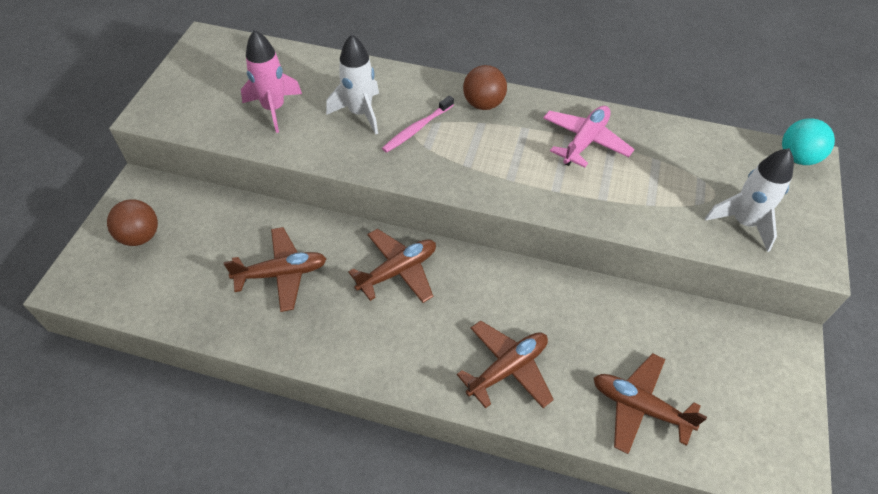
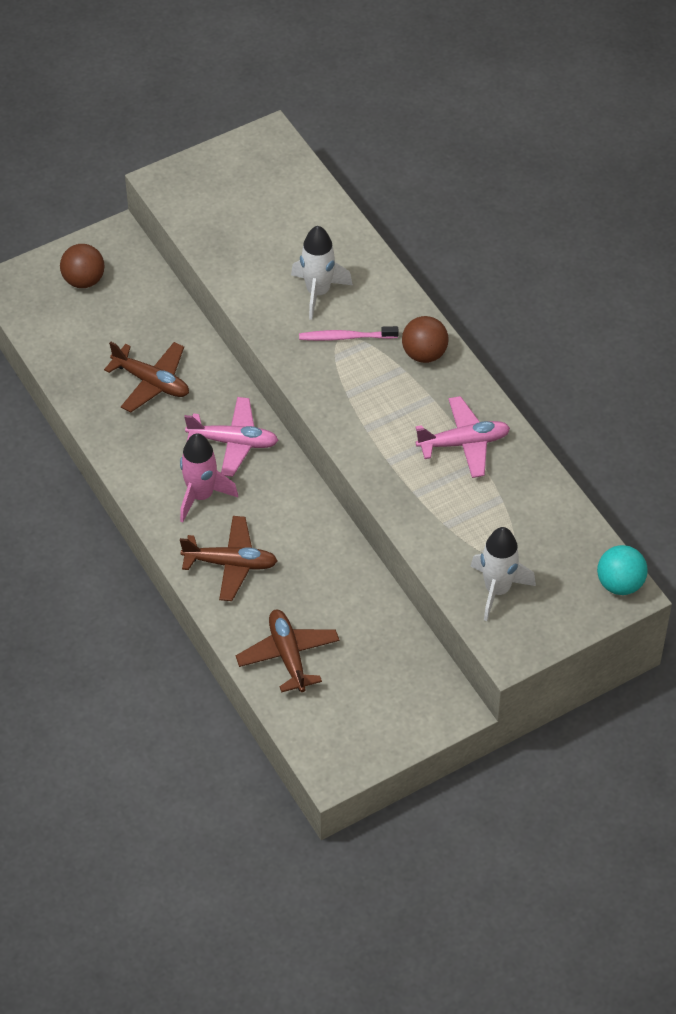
camera: 45 degrees right, 0 degrees up
(274, 109) = (257, 242): pink rocket -> pink rocket (201, 496)
(397, 271) = (233, 442): brown plane -> pink plane

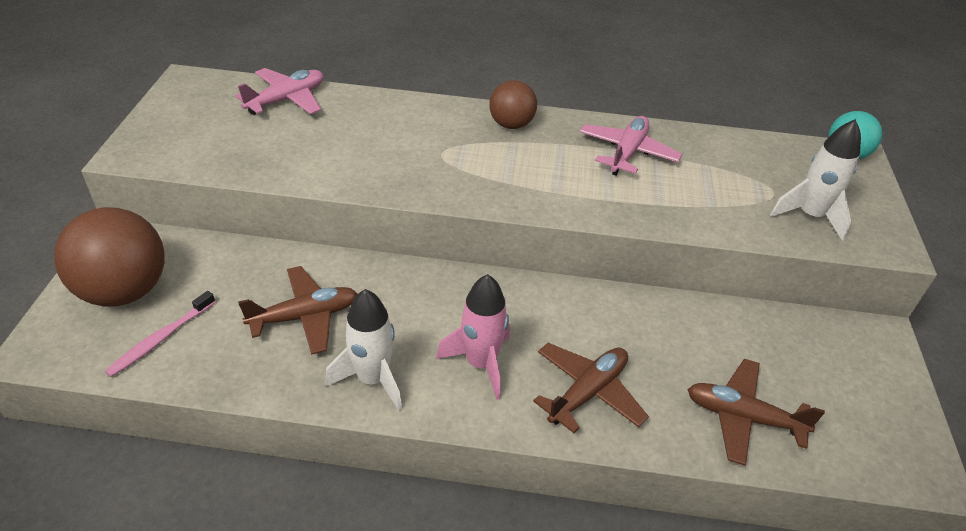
camera: 55 degrees left, 10 degrees down
(84, 280) = (125, 291): brown ball -> brown ball, size x1.73
(233, 442) = (441, 303): pink plane -> pink plane (286, 100)
(318, 292) = (377, 140): white rocket -> white rocket (373, 379)
(346, 337) = (444, 151): pink toothbrush -> pink toothbrush (161, 339)

